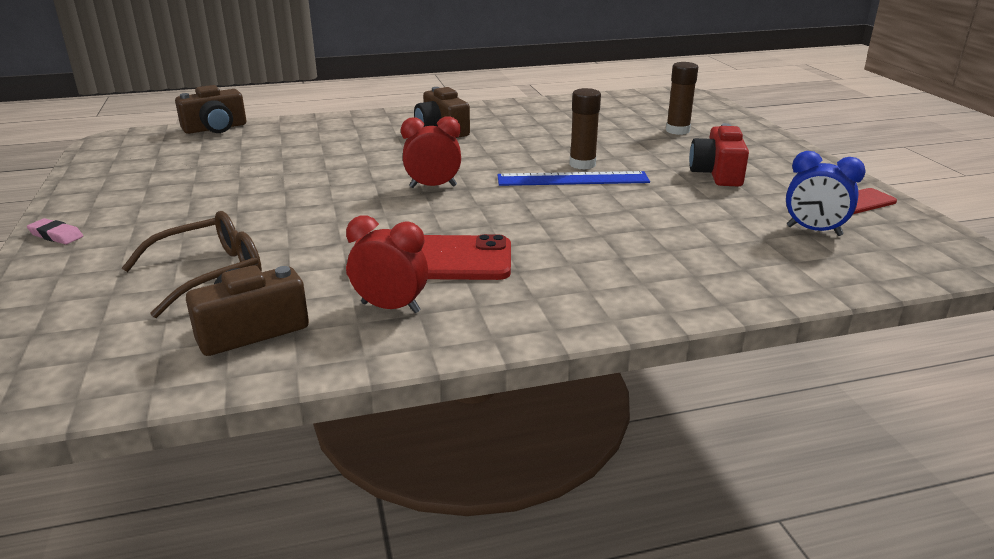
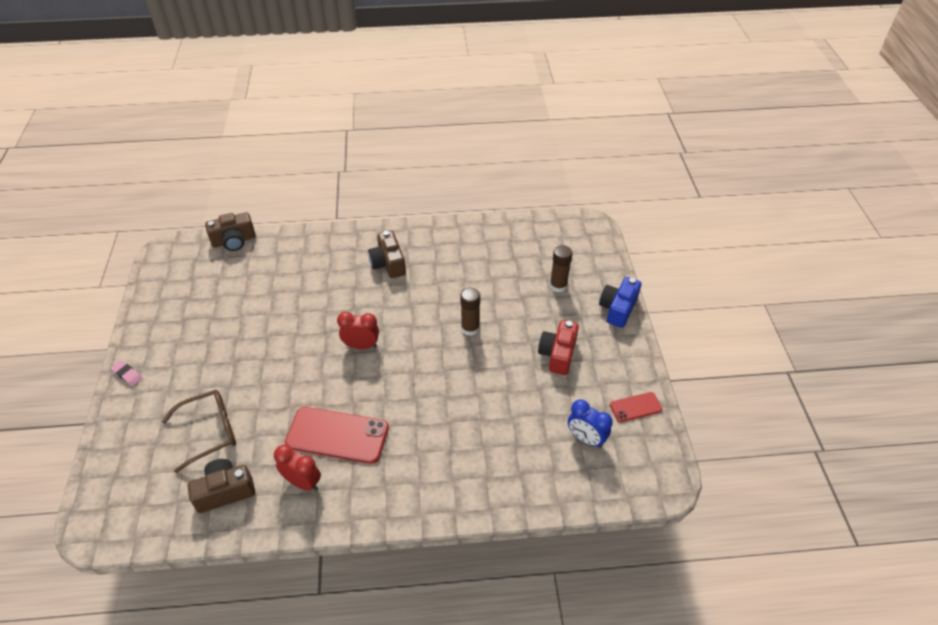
camera: 10 degrees right, 20 degrees up
(572, 179) = (456, 348): blue ruler -> none
(767, 140) = (618, 309): none -> blue camera

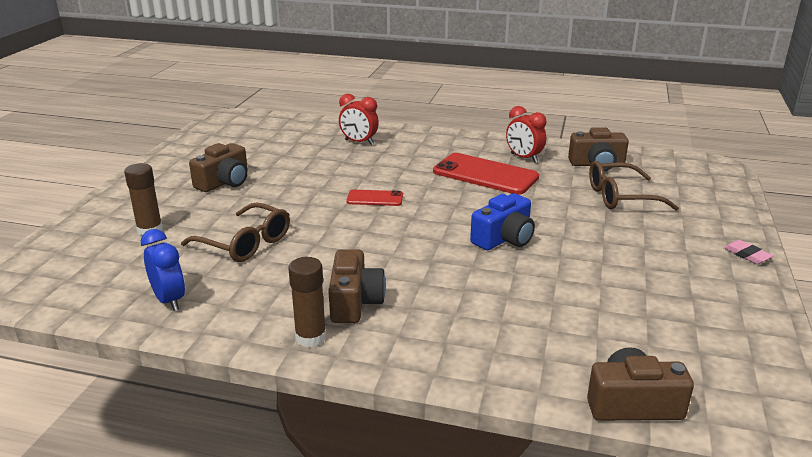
camera: 160 degrees left, 20 degrees down
(361, 345) = (436, 226): red clock -> red clock (359, 142)
(470, 328) = (297, 216): brown glue stick -> brown glue stick (311, 337)
(485, 291) = (245, 243): none -> brown glasses
(558, 354) = (224, 182): red camera -> brown camera
(586, 438) = (262, 139): blue clock -> blue clock (169, 300)
(618, 309) = (114, 200): blue camera -> blue camera (504, 239)
(635, 407) = (198, 145): red phone -> red phone (375, 198)

